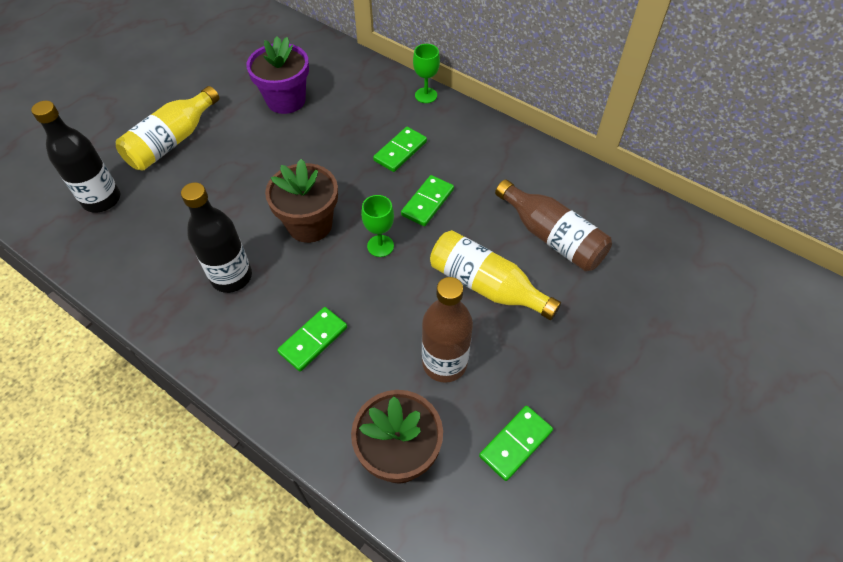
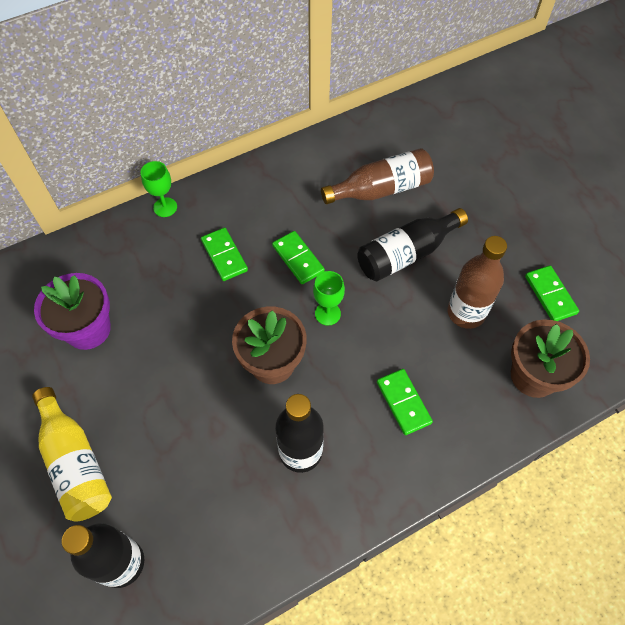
camera: 65 degrees left, 5 degrees up
(486, 285) = (406, 254): yellow bottle -> black bottle

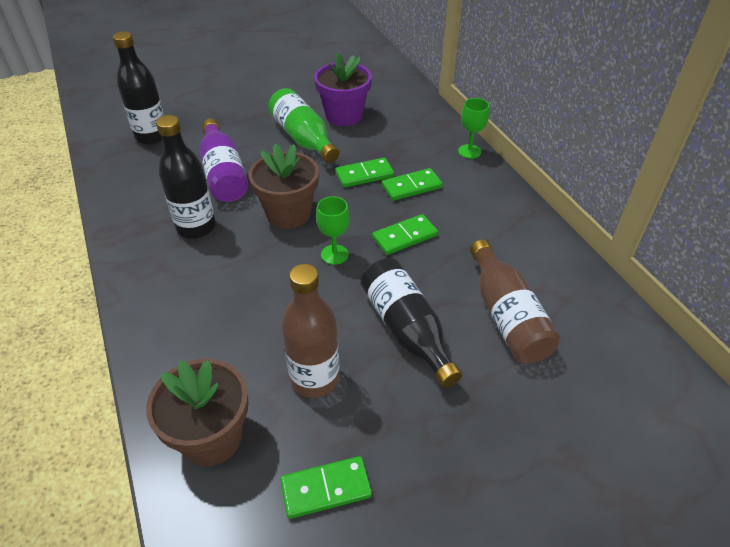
camera: 95 degrees right, 15 degrees down
(75, 462) = (234, 115): yellow bottle -> none
(135, 368) = (303, 138): none -> green bottle
(205, 445) = (224, 173): none -> purple bottle
(403, 402) = (218, 304): green domino -> green domino (364, 175)

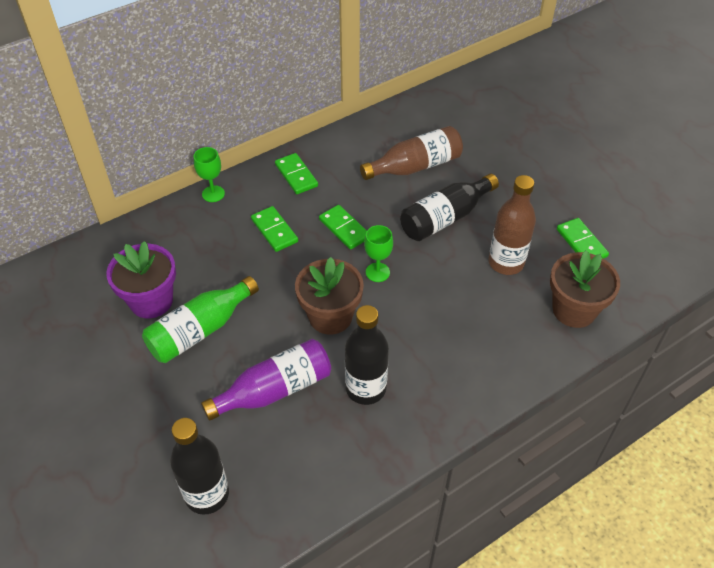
camera: 100 degrees left, 5 degrees up
(364, 175) = (260, 267): green domino -> green domino (296, 175)

